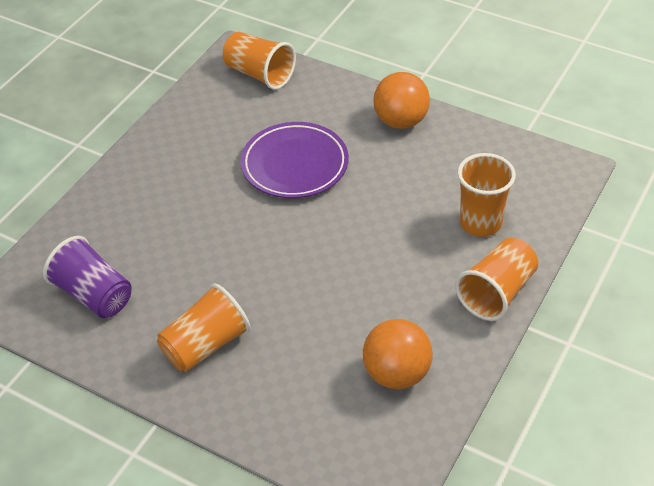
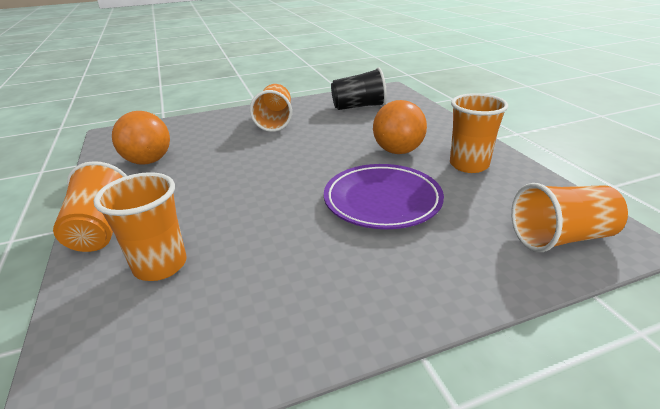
camera: 130 degrees right, 15 degrees down
(94, 295) = (359, 107): purple cup -> black cup
(187, 145) = (469, 165): none -> orange cup
(400, 121) = (366, 301): orange ball -> orange ball (398, 151)

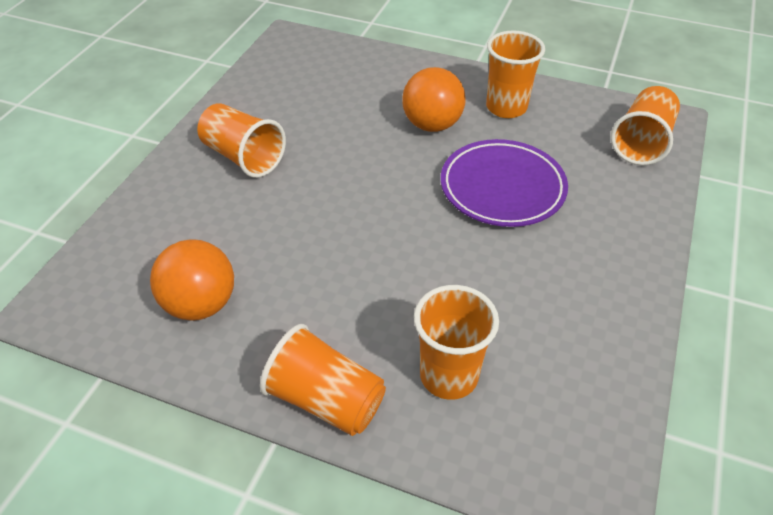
camera: 50 degrees left, 15 degrees up
(359, 107) = (300, 84): black cup -> none

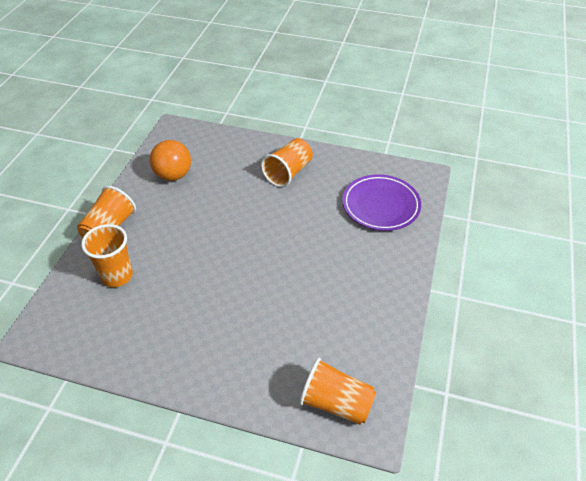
camera: 85 degrees right, 0 degrees up
(432, 125) = (335, 261): orange ball -> none
(502, 188) = (270, 302): purple plate -> purple plate (380, 206)
(506, 107) = (366, 307): orange cup -> none

